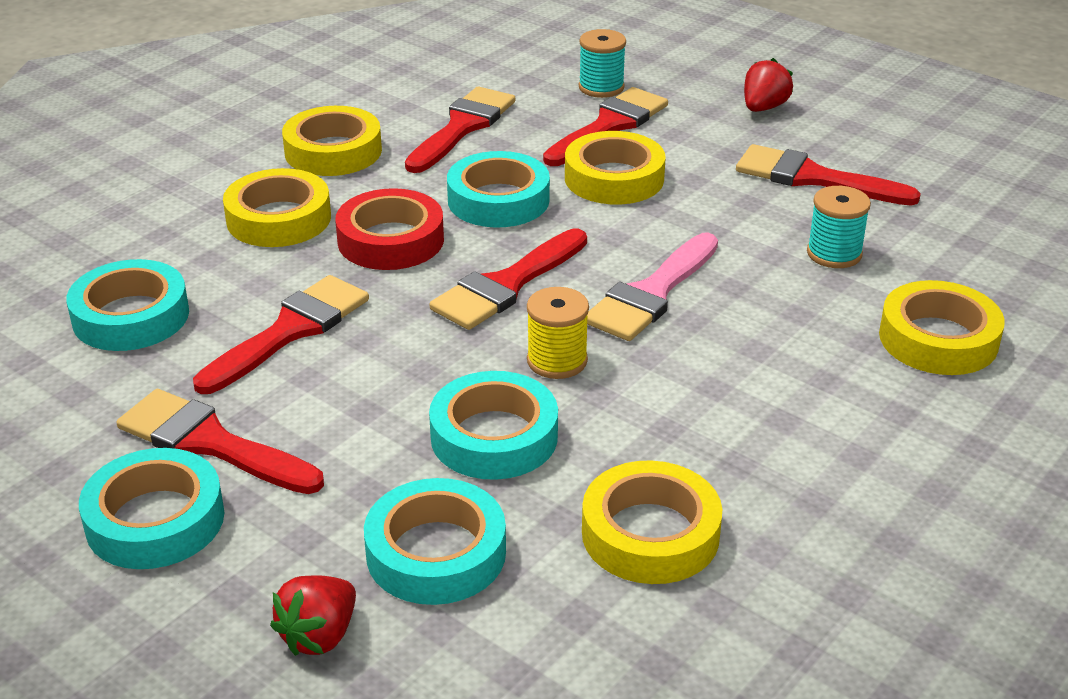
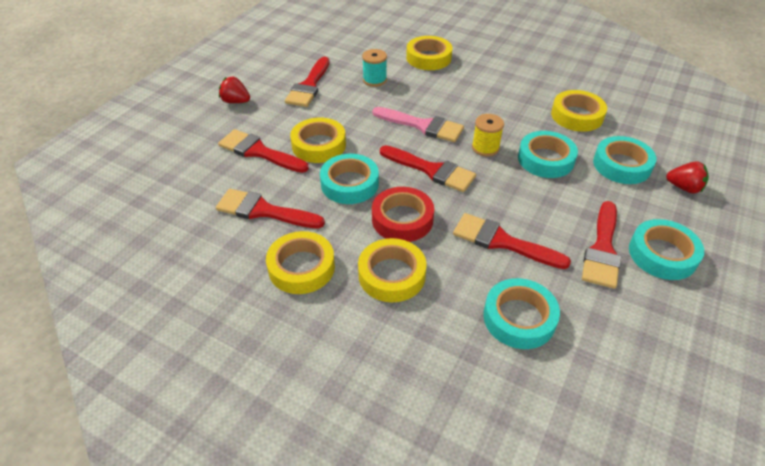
camera: 100 degrees left, 10 degrees up
(601, 87) = (209, 159): turquoise spool -> none

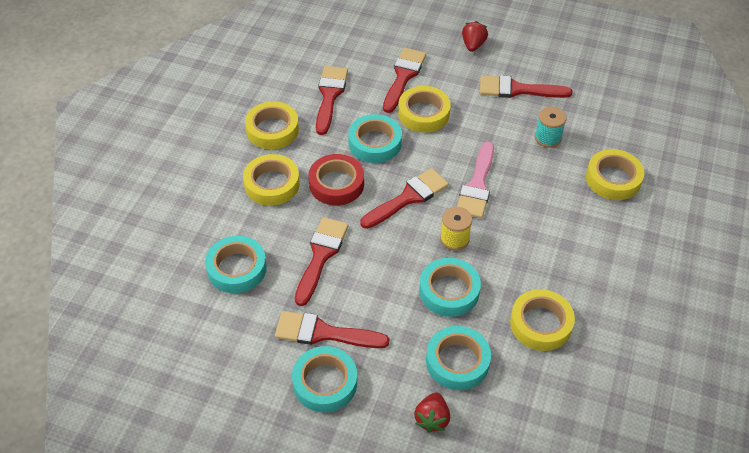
camera: 80 degrees right, 5 degrees up
(431, 170) = (408, 198): red brush -> red brush turned 150 degrees counterclockwise

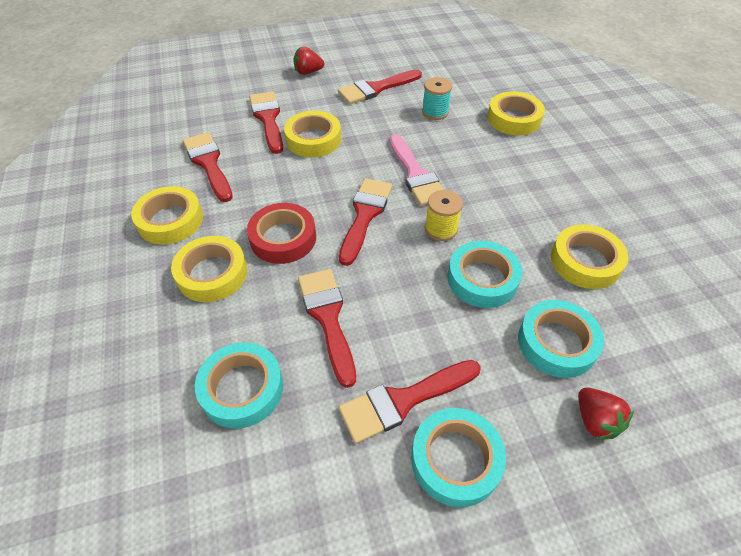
camera: 35 degrees left, 0 degrees up
(375, 143) = (289, 183): turquoise tape -> none
(473, 45) = (308, 72): red strawberry -> red strawberry turned 75 degrees counterclockwise

